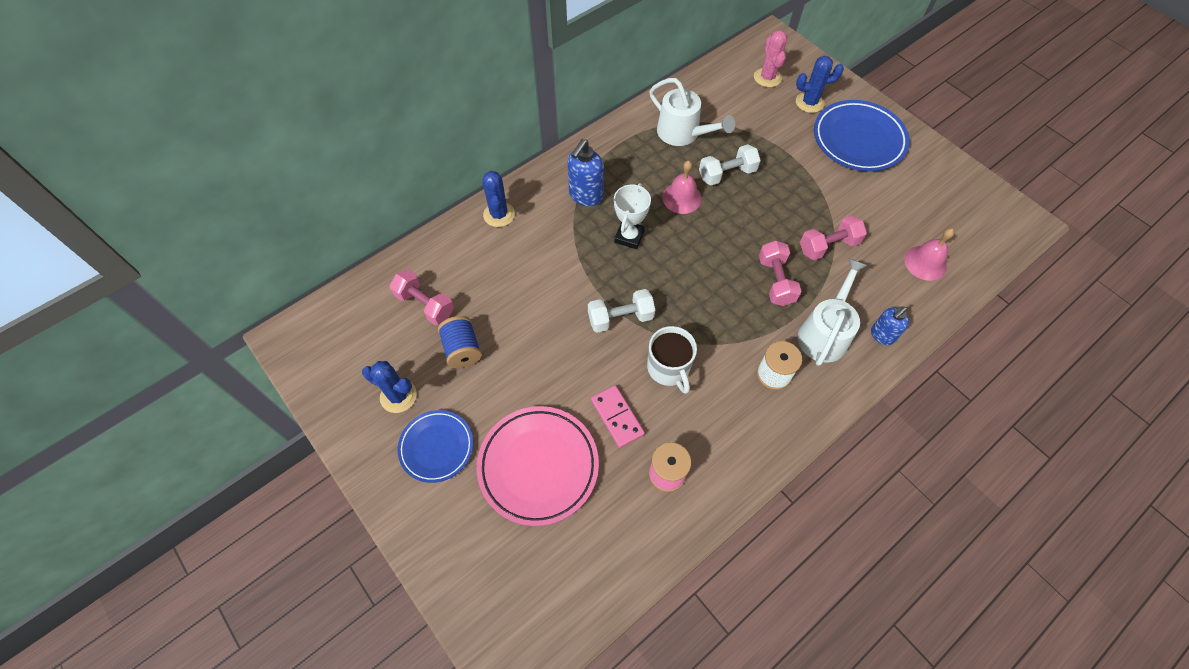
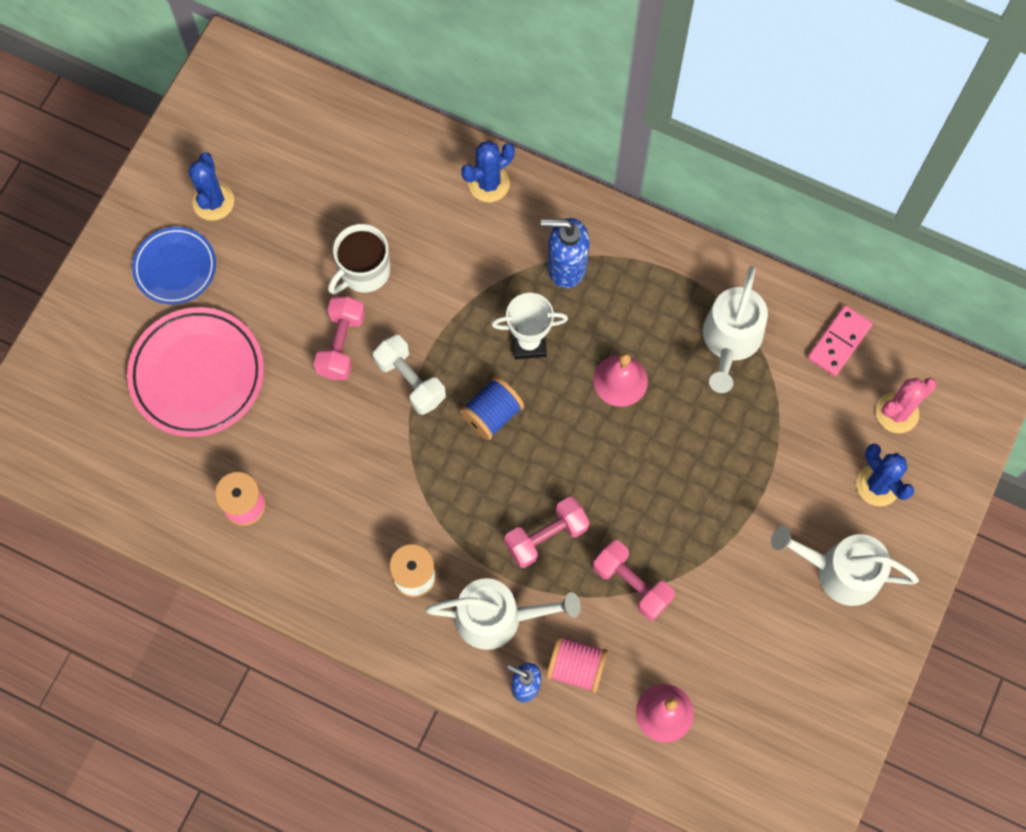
camera: 65 degrees right, 10 degrees up
(425, 304) = (331, 169): pink dumbbell -> pink dumbbell (341, 344)
(462, 349) = (294, 235): blue spool -> blue spool (492, 414)
(617, 417) = (286, 429): pink domino -> pink domino (839, 342)
(669, 368) = (369, 459): white mug -> white mug (363, 271)
(727, 174) = (688, 421): white dumbbell -> none
(858, 140) = (840, 571): blue plate -> white watering can
(877, 300) = (576, 667): none -> pink spool

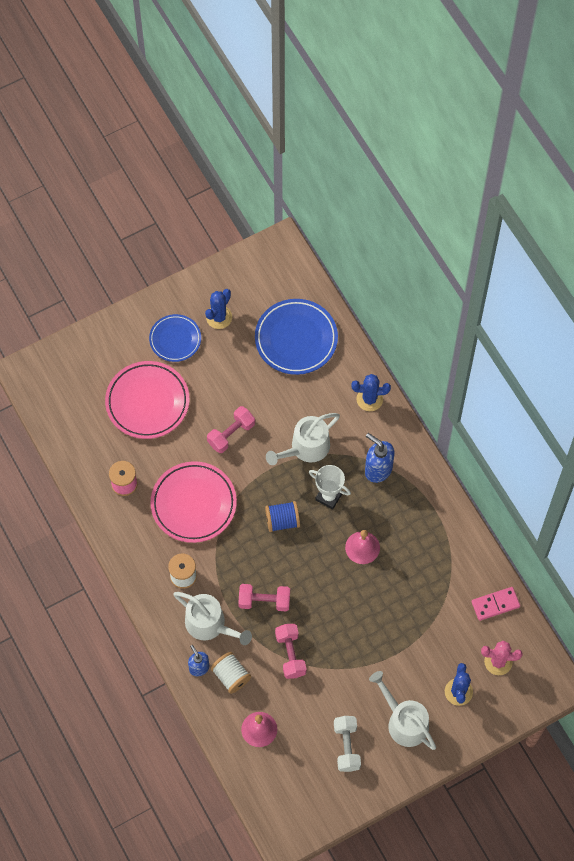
camera: 35 degrees right, 5 degrees down
(337, 166) = (296, 339): none -> blue plate
(358, 470) = (193, 504): none -> pink plate
(363, 271) = (270, 403): white mug -> none
(410, 380) = (253, 476): white dumbbell -> white dumbbell (347, 746)
(576, 667) = (231, 676): pink spool -> white spool
(730, 340) = (437, 565): white watering can -> white watering can (306, 448)

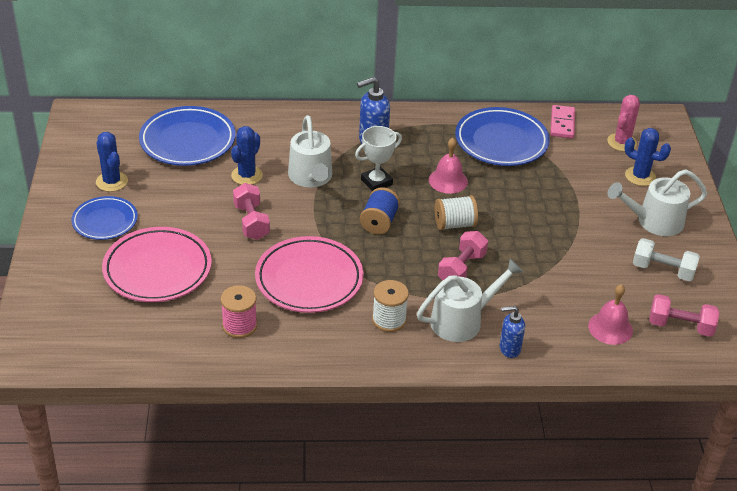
camera: 65 degrees left, 25 degrees down
(231, 676) = (534, 326): white spool -> white spool (454, 224)
(290, 654) = (535, 272): pink dumbbell -> pink dumbbell (680, 326)
(369, 399) = (294, 120): blue cactus -> blue cactus (247, 175)
(439, 566) = (501, 141): none -> blue plate

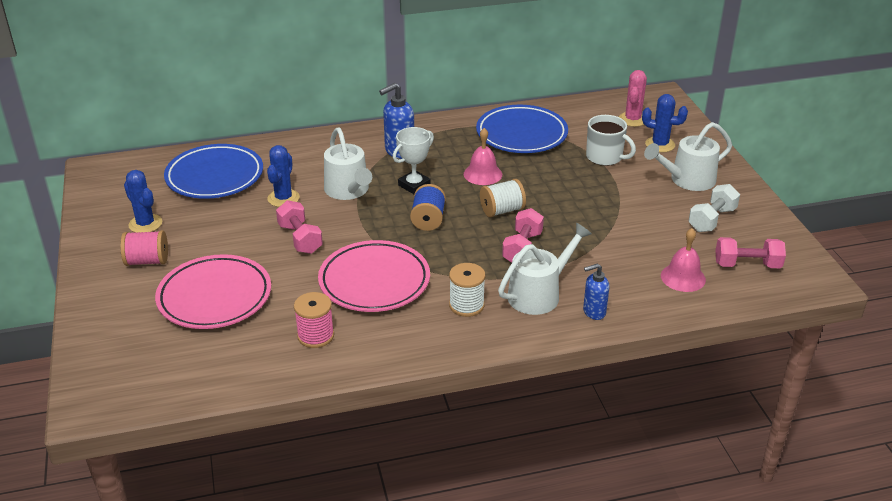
camera: 10 degrees left, 5 degrees down
(105, 221) = (147, 261): blue plate -> pink spool
(562, 124) = (572, 112): pink domino -> none
(578, 181) = (605, 157): none -> white mug
(663, 270) = (712, 219): white dumbbell -> white dumbbell turned 60 degrees counterclockwise

